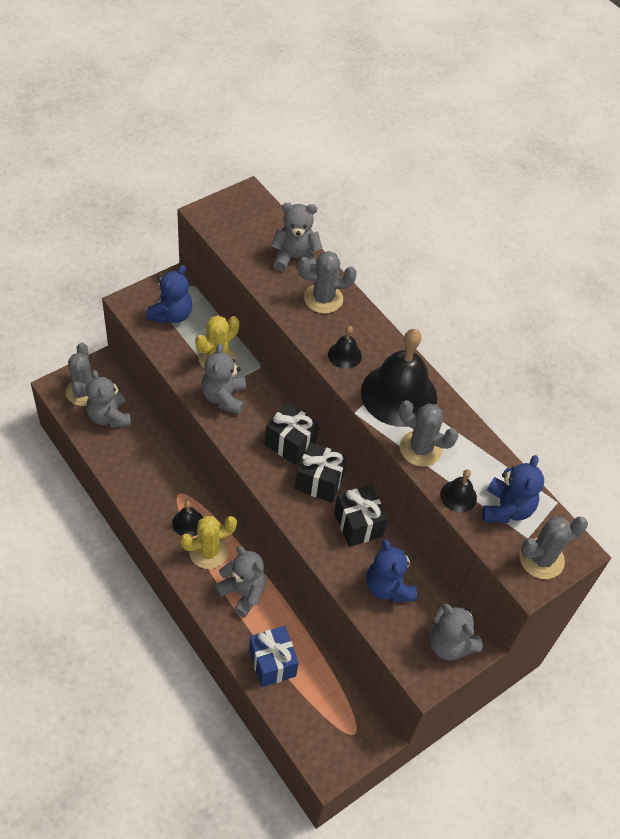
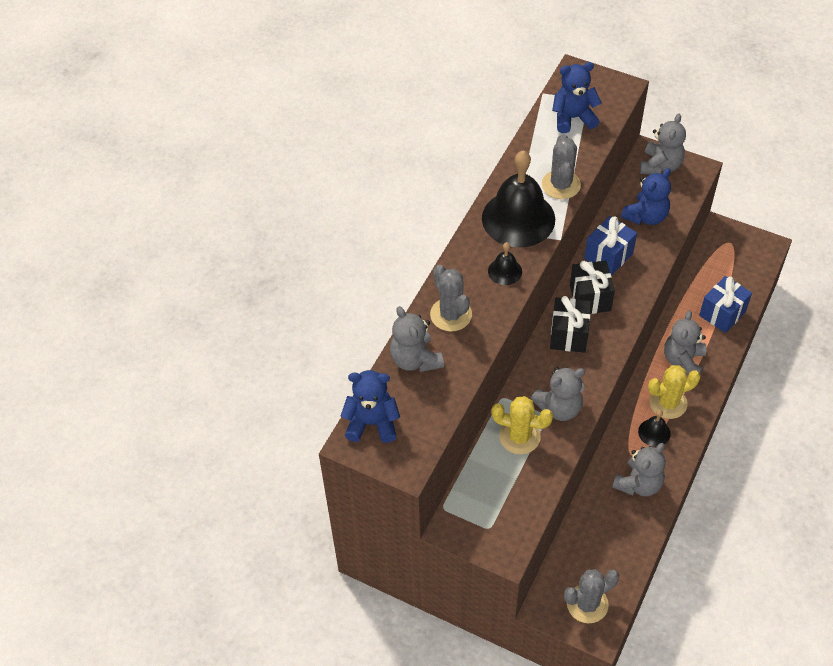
camera: 110 degrees left, 0 degrees up
(109, 416) = (597, 562): grey teddy bear -> grey teddy bear (638, 484)
(171, 315) = (495, 505): blue teddy bear -> blue teddy bear (372, 423)
(208, 552) = (668, 403): yellow cactus -> yellow cactus turned 60 degrees counterclockwise
(358, 524) = (608, 256): black gift -> blue gift
(458, 496) = (585, 148): black bell -> none
(541, 559) = (599, 87): grey cactus -> none

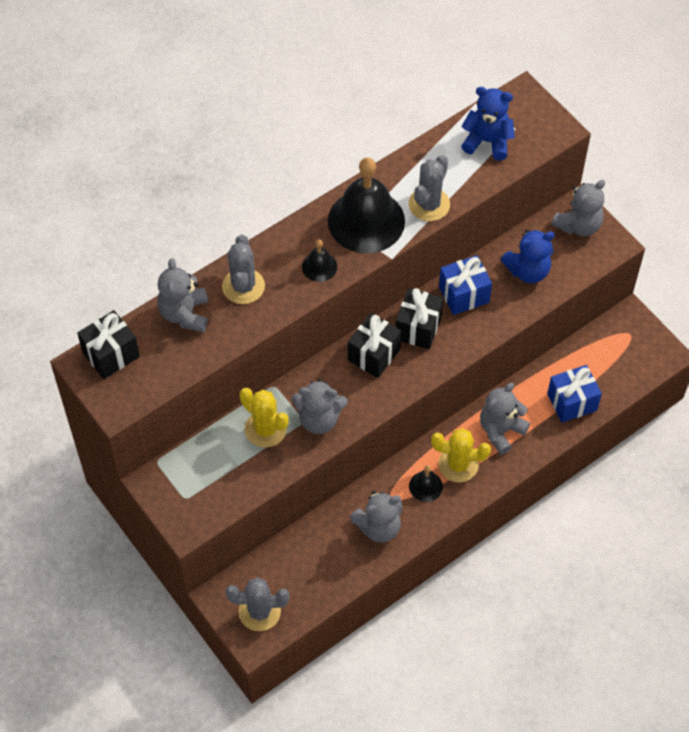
camera: 25 degrees right, 5 degrees up
(372, 423) = (111, 354): blue teddy bear -> black gift

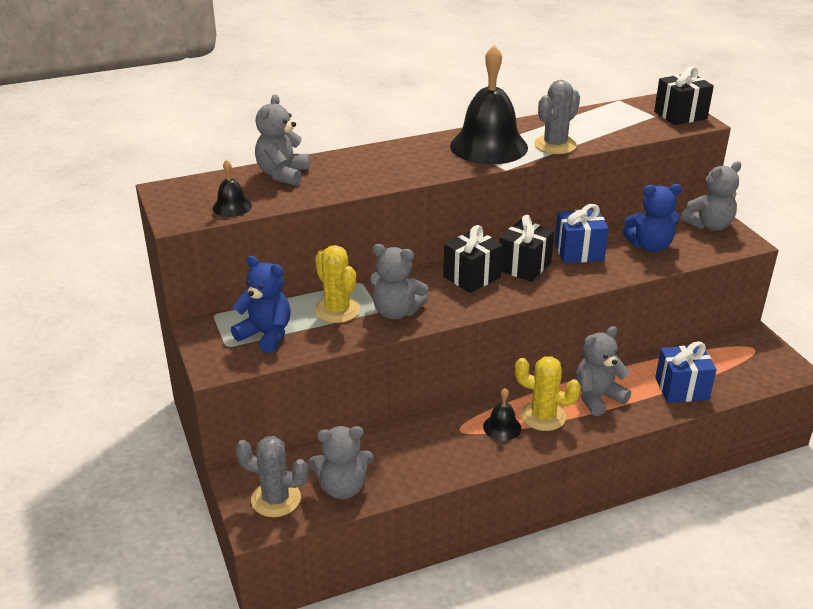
camera: 15 degrees right, 25 degrees down
(111, 354) = (195, 188): black gift -> black gift (680, 115)
(243, 286) = (349, 166): grey cactus -> none
(319, 266) = (430, 165): black bell -> black bell (232, 207)
(378, 527) = (438, 451): grey teddy bear -> grey teddy bear (342, 487)
(487, 141) = (625, 119): blue teddy bear -> blue teddy bear (266, 335)

